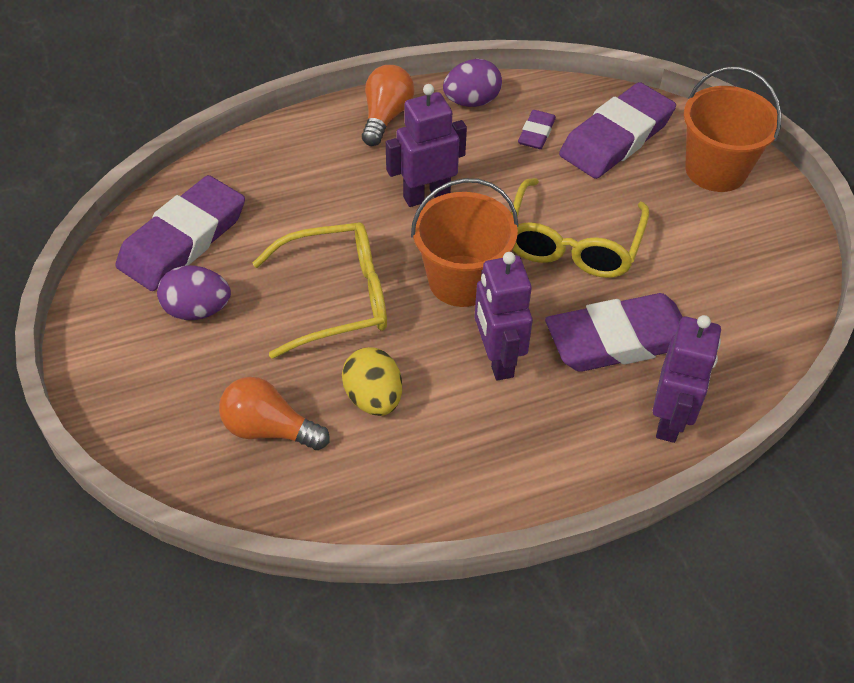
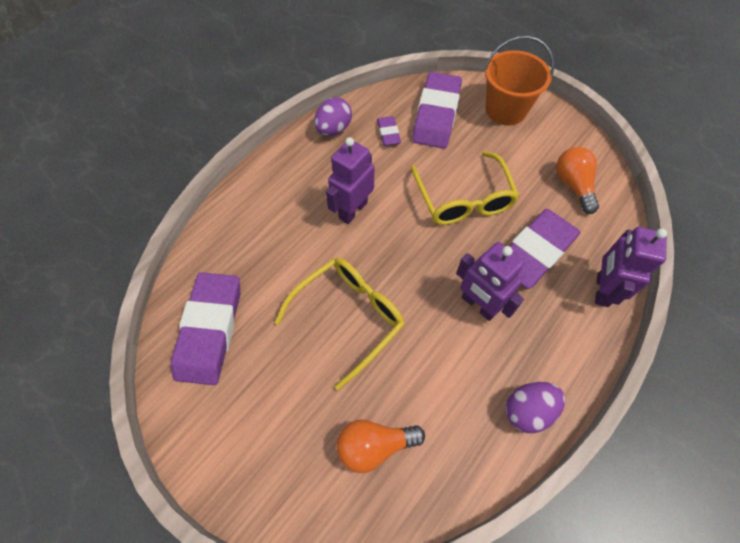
camera: 30 degrees left, 10 degrees up
(197, 310) = (259, 381): purple egg -> purple egg (528, 410)
(373, 398) = (425, 379): yellow egg -> none
(386, 117) = (286, 165): orange light bulb -> orange light bulb (573, 185)
(462, 281) = (418, 260): orange bucket -> none
(670, 420) = (601, 290): purple robot -> purple robot turned 150 degrees counterclockwise

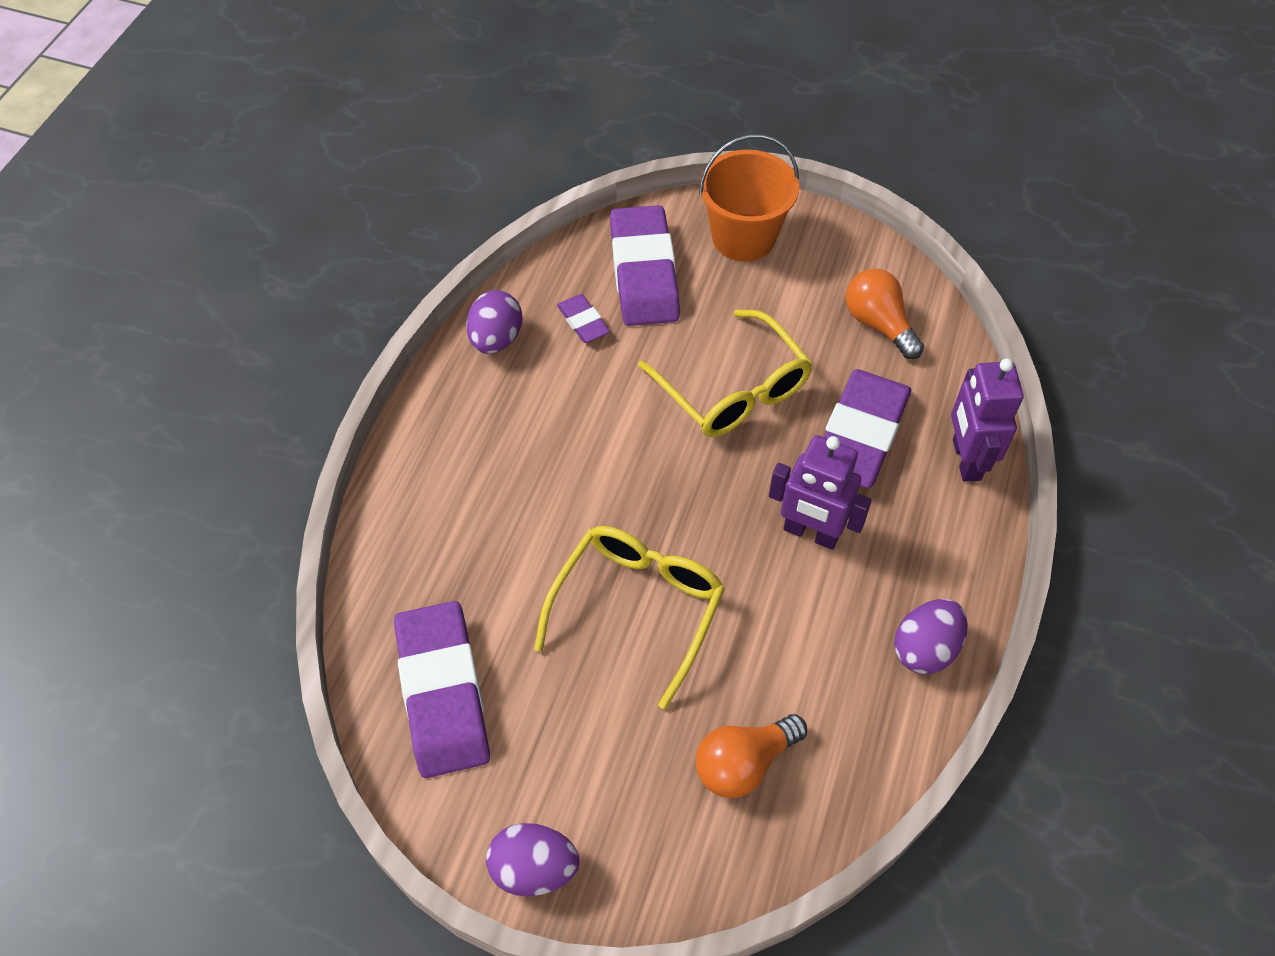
camera: 20 degrees left, 5 degrees down
(212, 466) = (534, 869): none -> purple egg
(353, 210) = (578, 454): purple robot -> none

